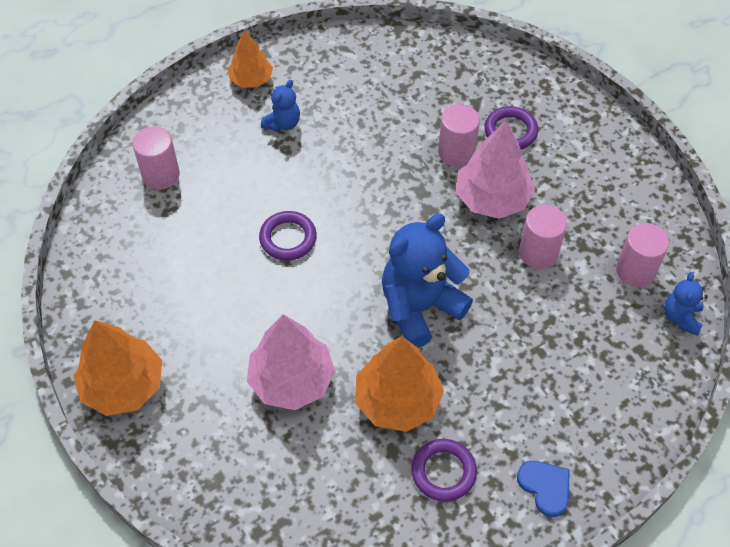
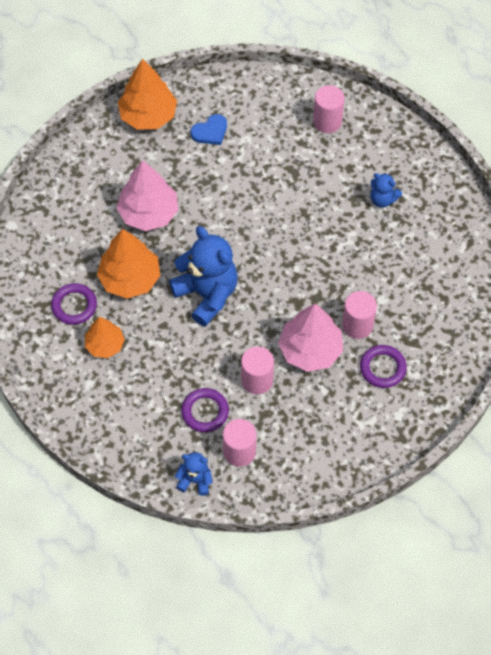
camera: 90 degrees right, 5 degrees up
(251, 79) = (428, 175): orange tree -> orange tree (105, 345)
(288, 238) = (269, 207): purple ring -> purple ring (205, 412)
(545, 487) = (59, 369): blue heart -> blue heart (210, 131)

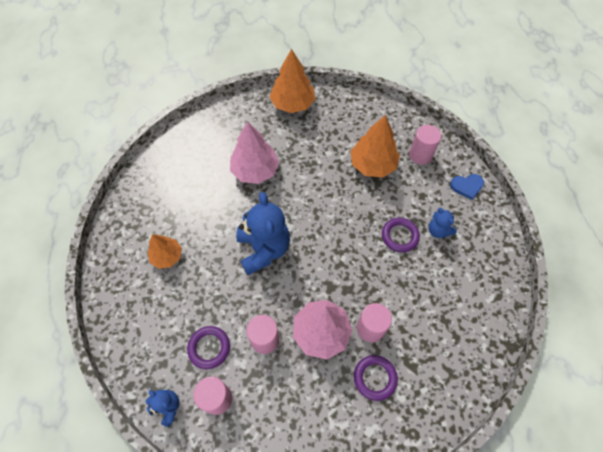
camera: 25 degrees right, 0 degrees up
(74, 306) = (163, 216): purple ring -> purple ring (399, 236)
(130, 278) = (214, 213): orange tree -> orange tree (372, 164)
(210, 131) = (330, 130): blue heart -> blue heart (467, 186)

